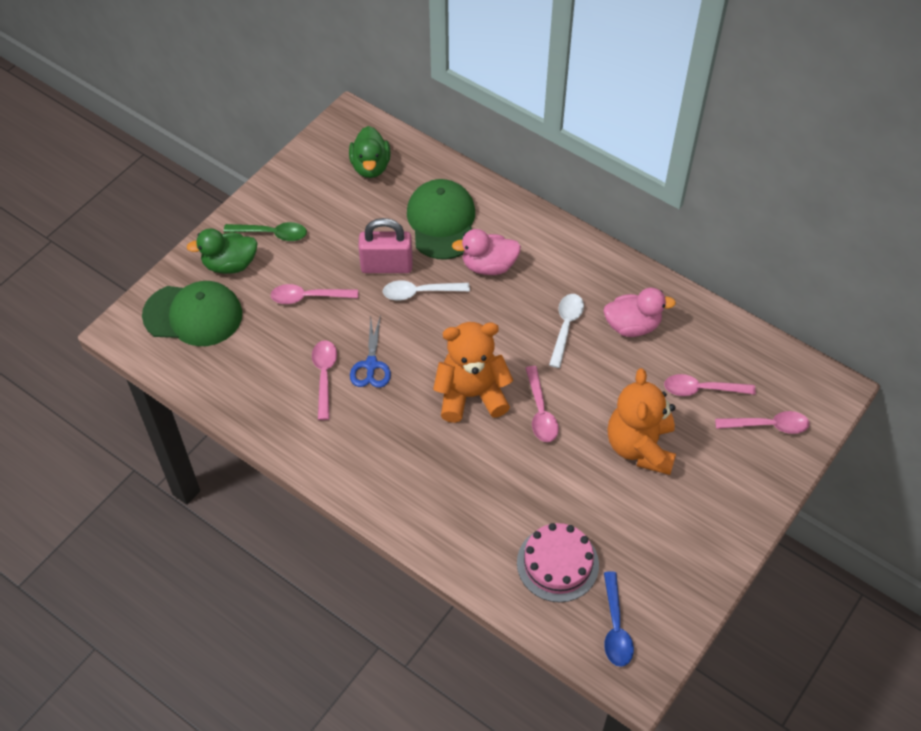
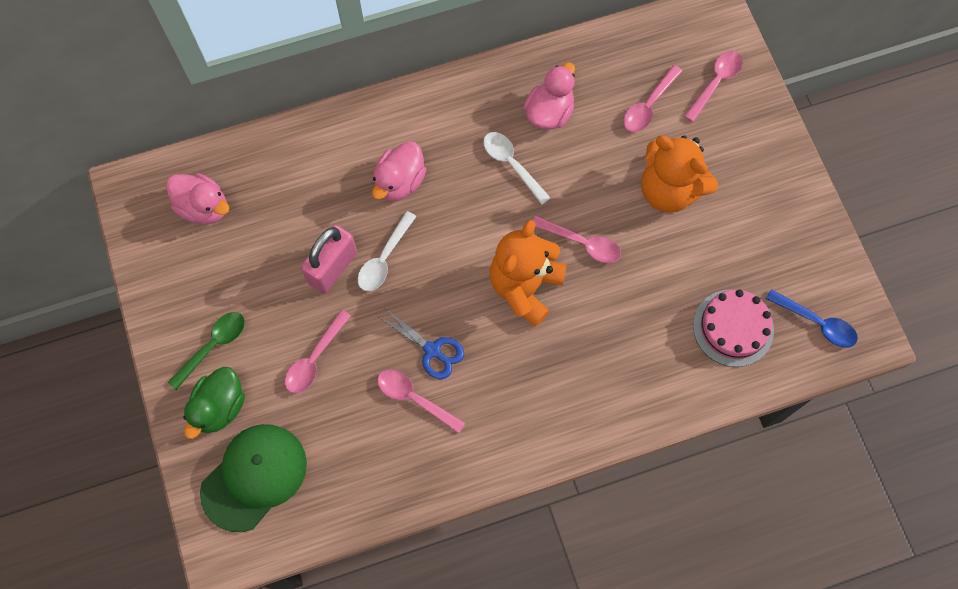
camera: 55 degrees left, 15 degrees up
(370, 166) = (204, 207): green duck -> pink duck
(442, 222) = (319, 188): green cap -> none

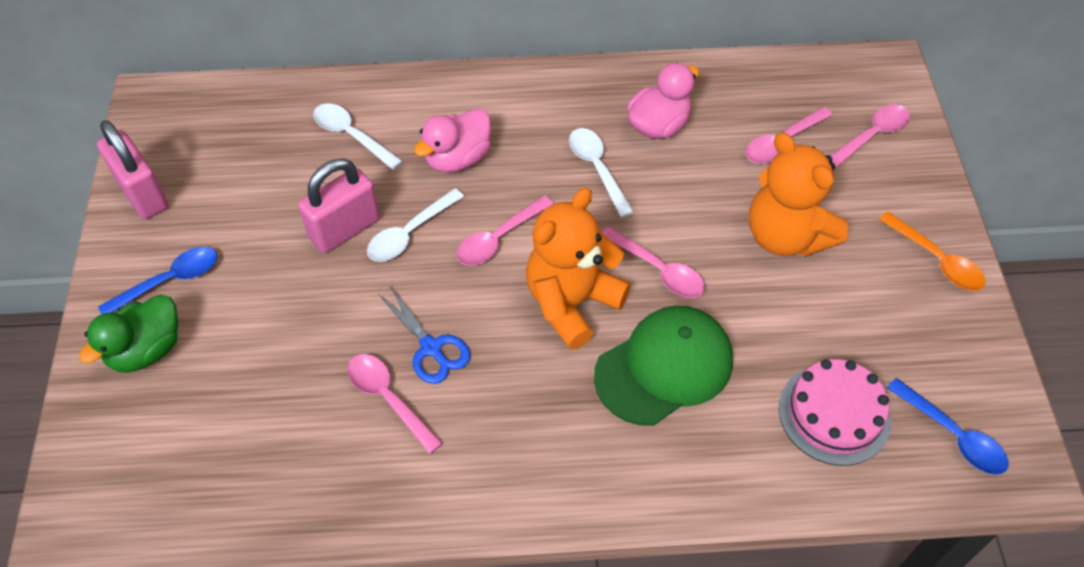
camera: 15 degrees right, 15 degrees down
(159, 276) = (143, 194): none -> pink padlock
(204, 207) = (224, 136): pink duck -> none
(213, 346) = (169, 281): green spoon -> blue spoon
(254, 477) = (152, 442): green cap -> green cap (664, 367)
(308, 181) = (352, 136): none -> white spoon
(315, 358) = (284, 322): pink spoon -> pink spoon (499, 238)
(782, 183) = (936, 259): none -> orange spoon

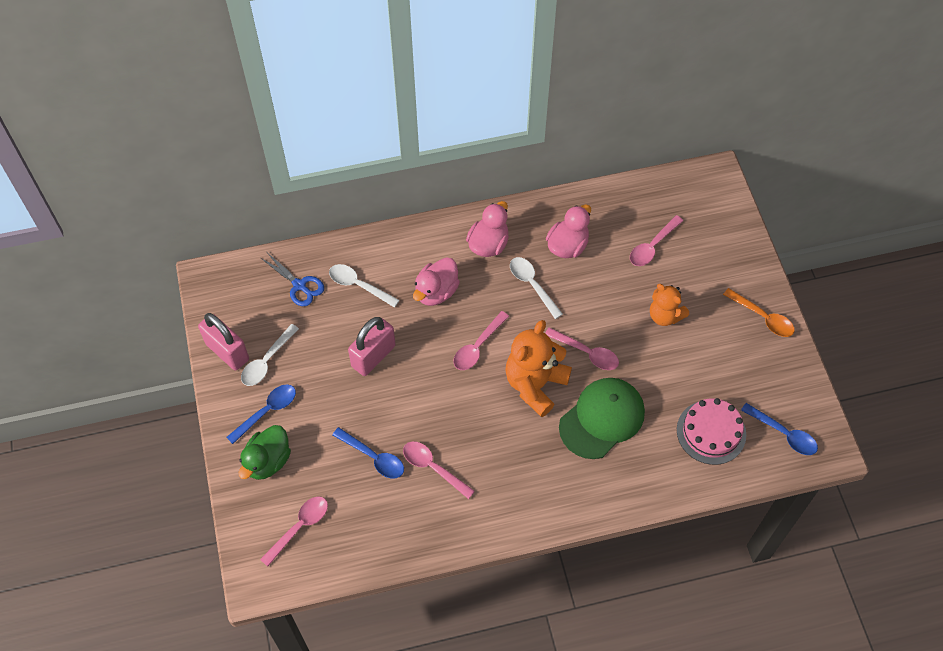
camera: 10 degrees left, 5 degrees up
(303, 369) = (373, 457): none -> blue spoon
(410, 233) = (418, 352): white spoon -> white spoon (267, 361)
(431, 348) = (452, 430): blue scissors -> blue scissors (299, 285)
(546, 108) = (488, 244): none -> pink duck
(786, 236) = (665, 316): orange teddy bear -> orange teddy bear, size x0.62
(871, 136) = (711, 233): pink spoon -> pink spoon (299, 527)

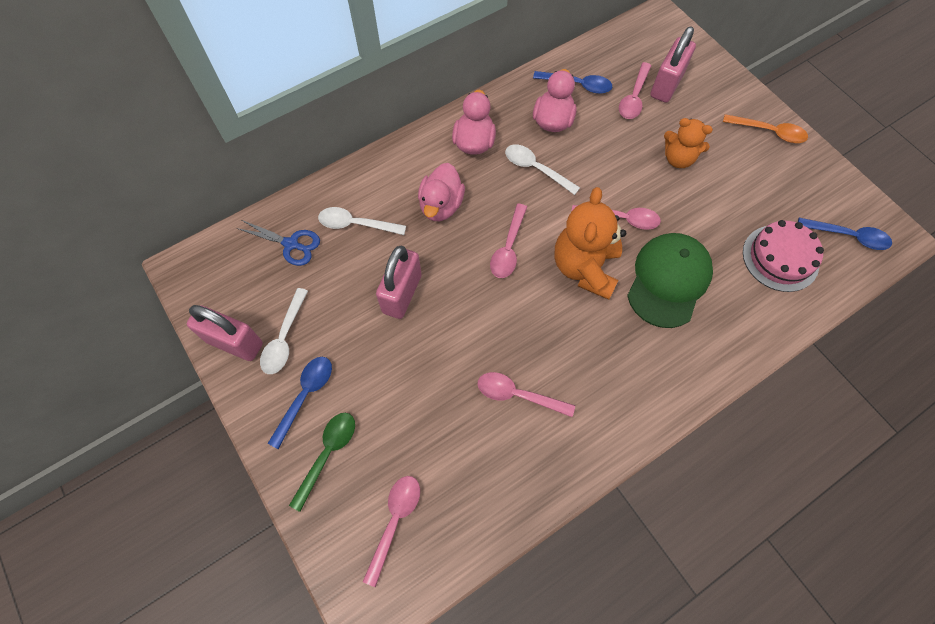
camera: 20 degrees left, 5 degrees up
(267, 461) = (327, 454): green duck -> green spoon
(373, 457) = (447, 406): blue spoon -> blue spoon (577, 85)
(688, 244) = (666, 85): none -> pink padlock

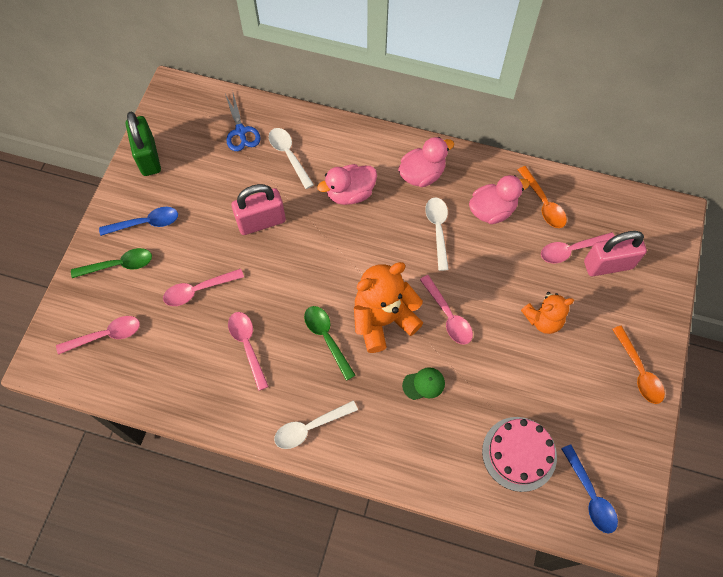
camera: 50 degrees right, 0 degrees up
(234, 342) = (148, 157): pink padlock -> green padlock
(284, 338) = (174, 181): white spoon -> white spoon (310, 427)
(508, 248) = (355, 259): pink spoon -> pink spoon (198, 290)
(566, 323) = (327, 338): none -> green spoon
(577, 85) = (543, 203): blue spoon -> orange spoon
(668, 280) = (424, 384): green cap -> green cap, size x0.44
(678, 158) = (543, 320): orange teddy bear -> orange teddy bear turned 90 degrees counterclockwise

